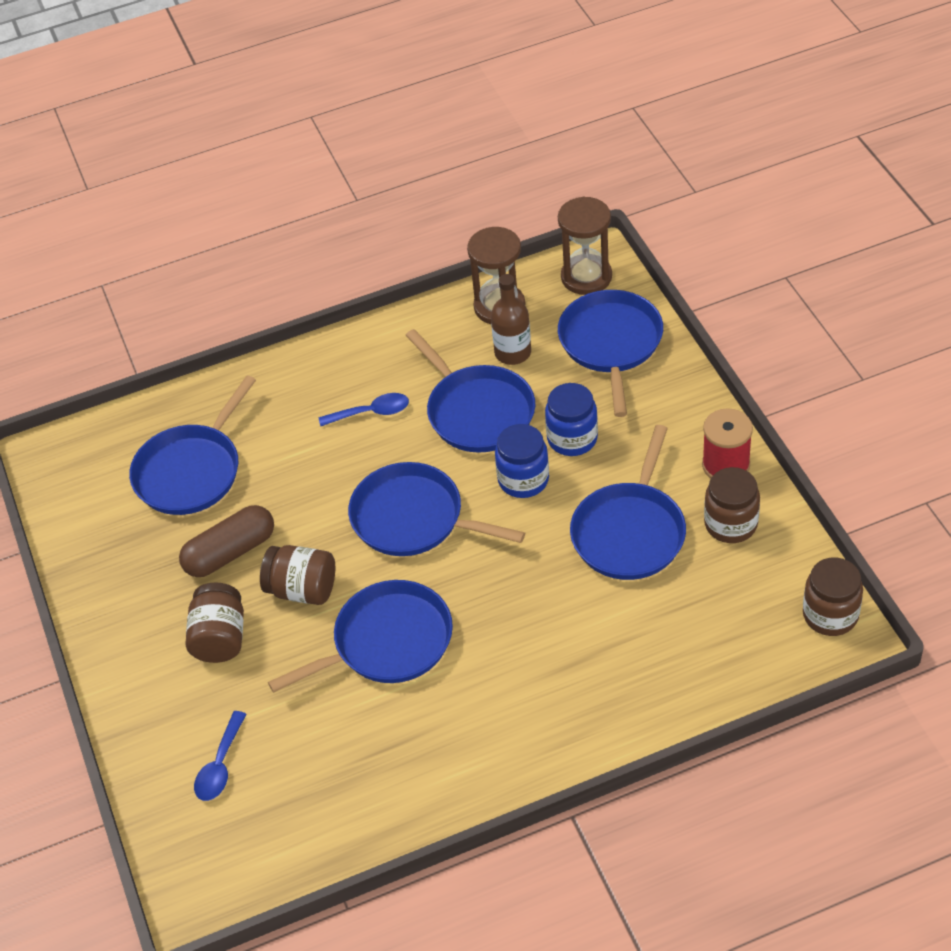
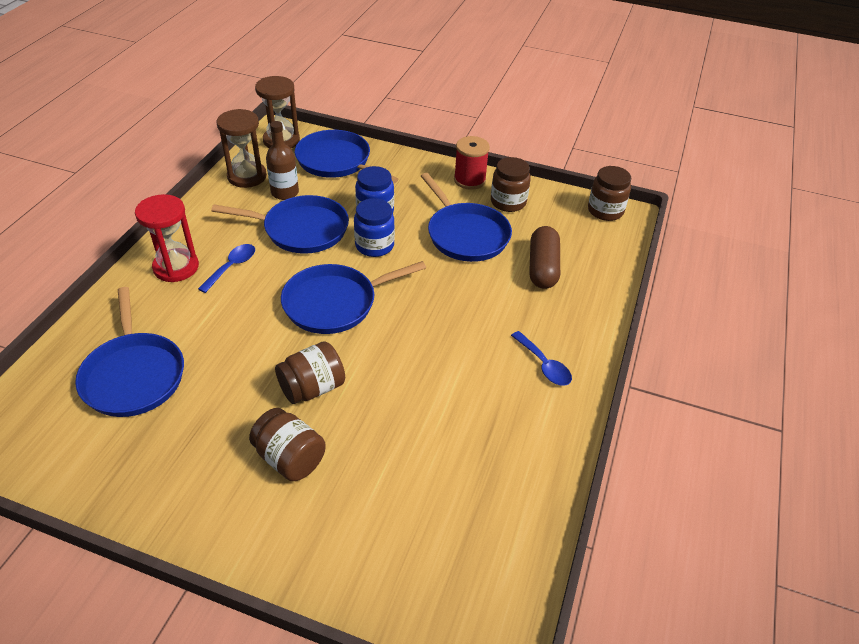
camera: 55 degrees left, 5 degrees down
(220, 765) = (396, 536): blue spoon -> blue spoon (543, 365)
(230, 552) = (229, 402): brown capsule -> brown capsule (542, 267)
(327, 379) = (176, 267): none -> red hourglass
(387, 642) = (408, 377): blue pan -> none

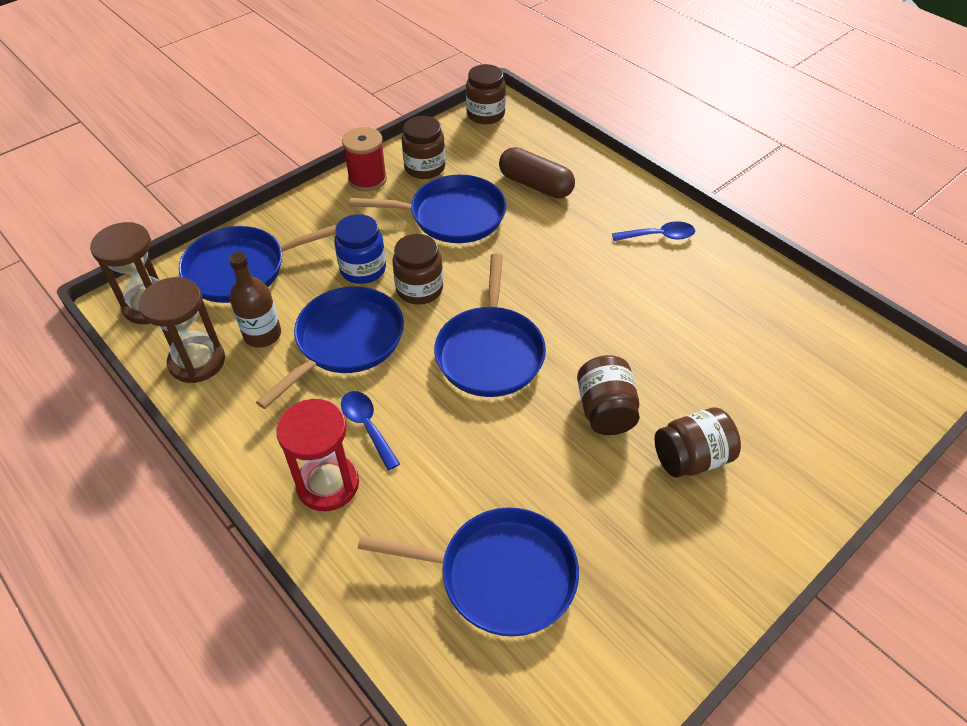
camera: 60 degrees left, 5 degrees up
(374, 245) = (419, 289): blue jar -> brown jar

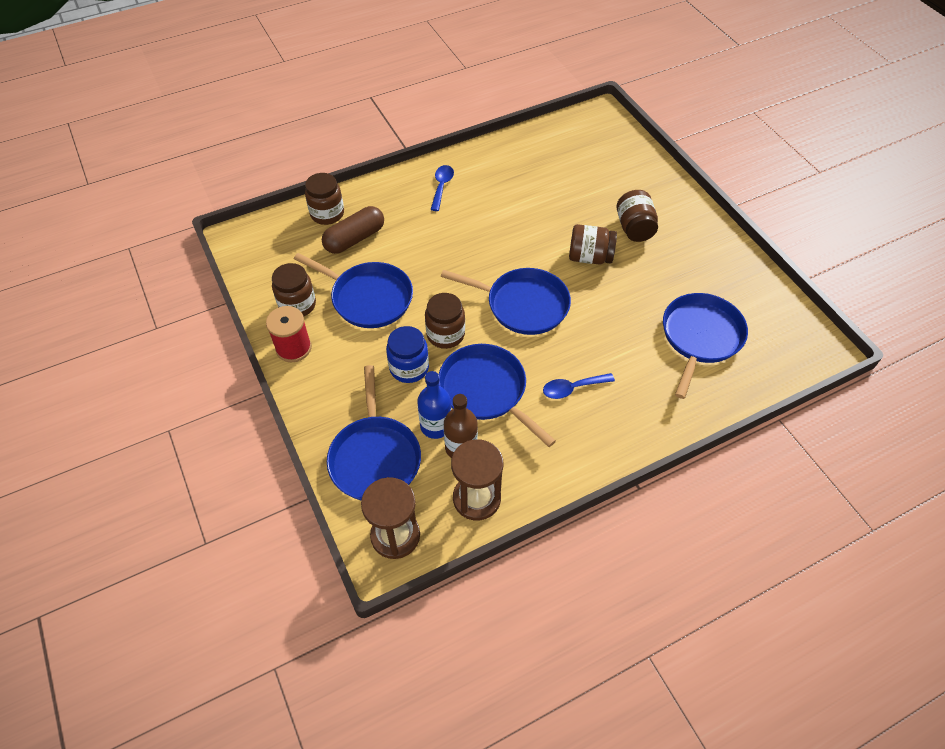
camera: 75 degrees left, 5 degrees up
(288, 308) = (436, 426): none -> blue bottle
(328, 484) = (617, 419): red hourglass -> none
(452, 216) = (368, 298): blue pan -> blue pan turned 105 degrees clockwise
(485, 114) = (244, 249): brown jar -> brown jar (327, 214)

